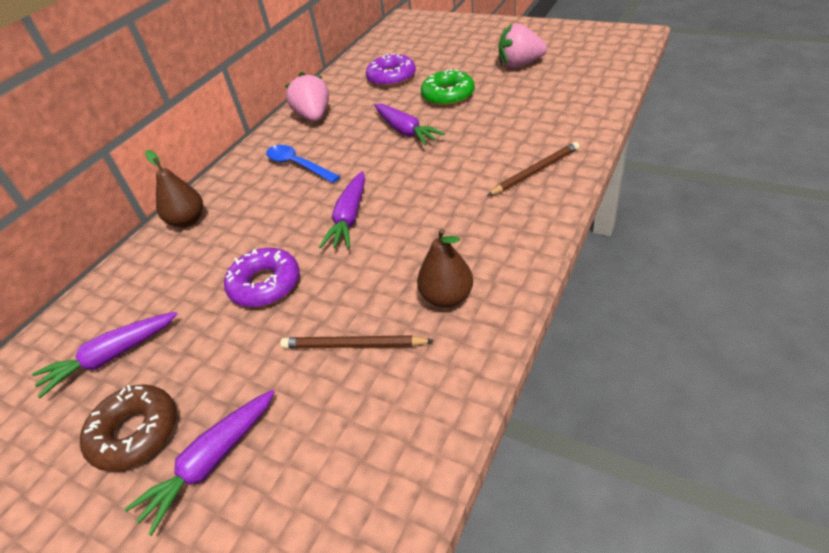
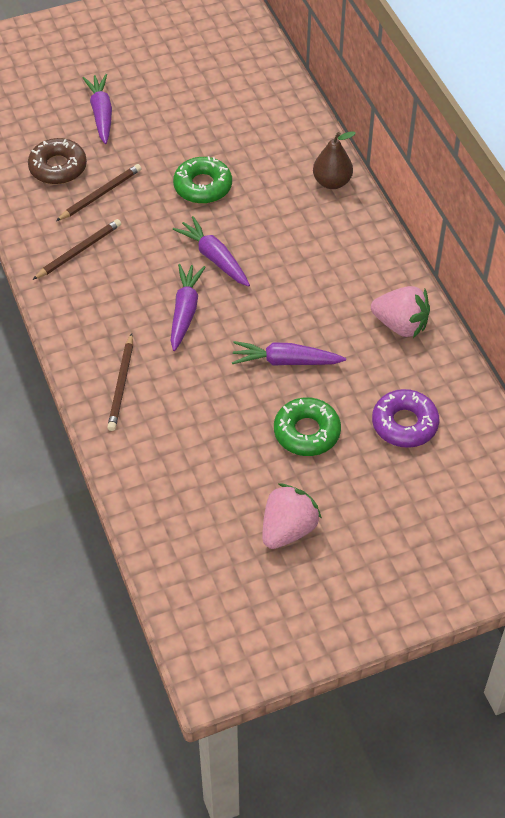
camera: 125 degrees right, 10 degrees up
(111, 357) = (228, 104): purple carrot -> purple carrot (185, 311)
(135, 433) = (156, 96): brown donut -> brown donut (58, 167)
(265, 284) = (203, 186): purple donut -> green donut
(298, 165) = (327, 271): blue spoon -> none
(447, 297) = (78, 251): brown pear -> brown pencil

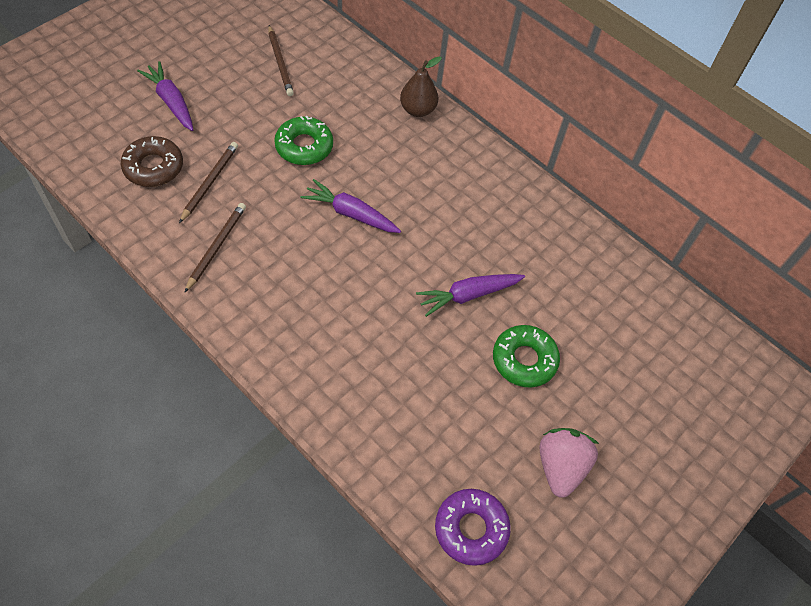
camera: 30 degrees left, 5 degrees up
(122, 384) = (328, 373): brown pencil -> brown pencil (280, 62)
(185, 311) = (350, 276): purple carrot -> none
(400, 325) = (547, 226): pink strawberry -> none
(404, 424) = (602, 320): purple donut -> purple donut (471, 529)

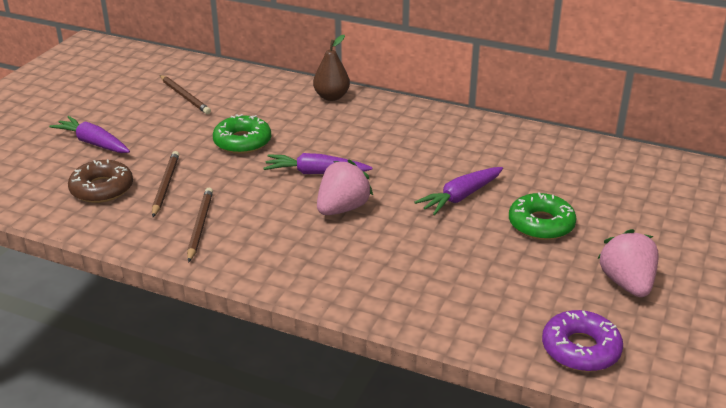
camera: 15 degrees left, 25 degrees down
(351, 271) = (342, 208): none -> pink strawberry

